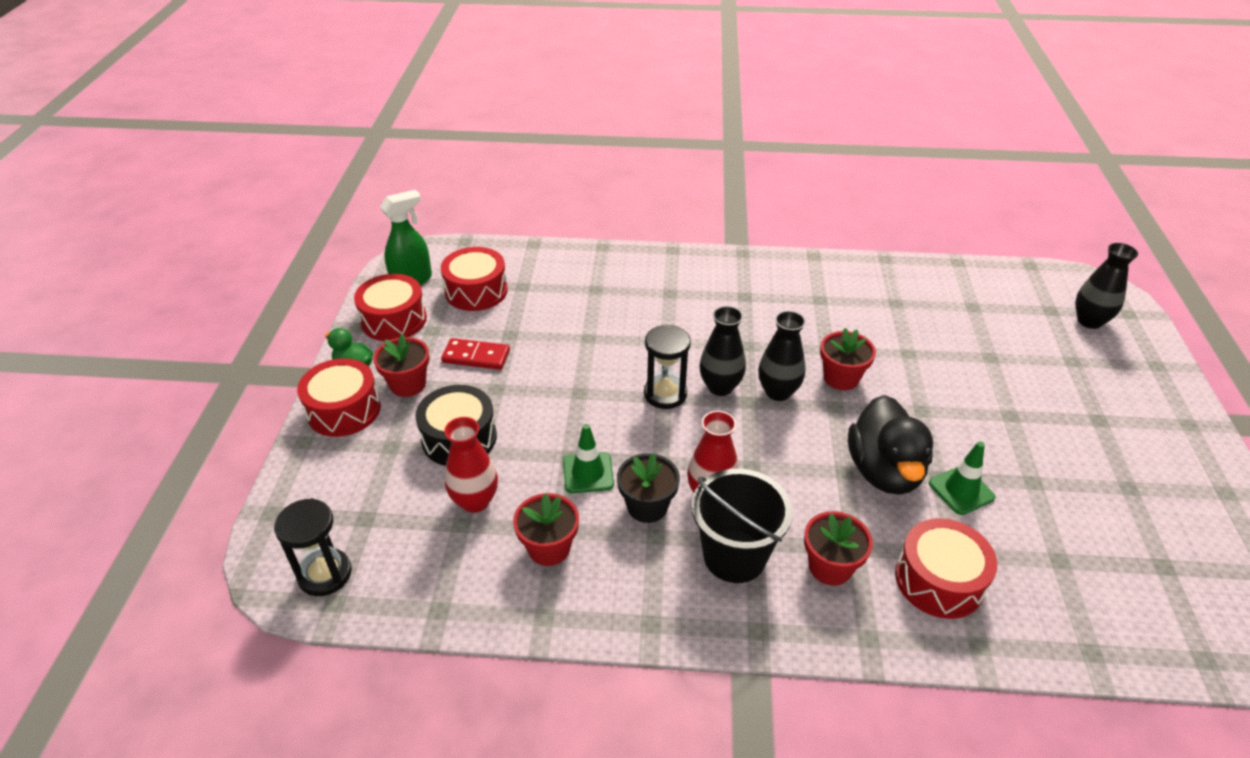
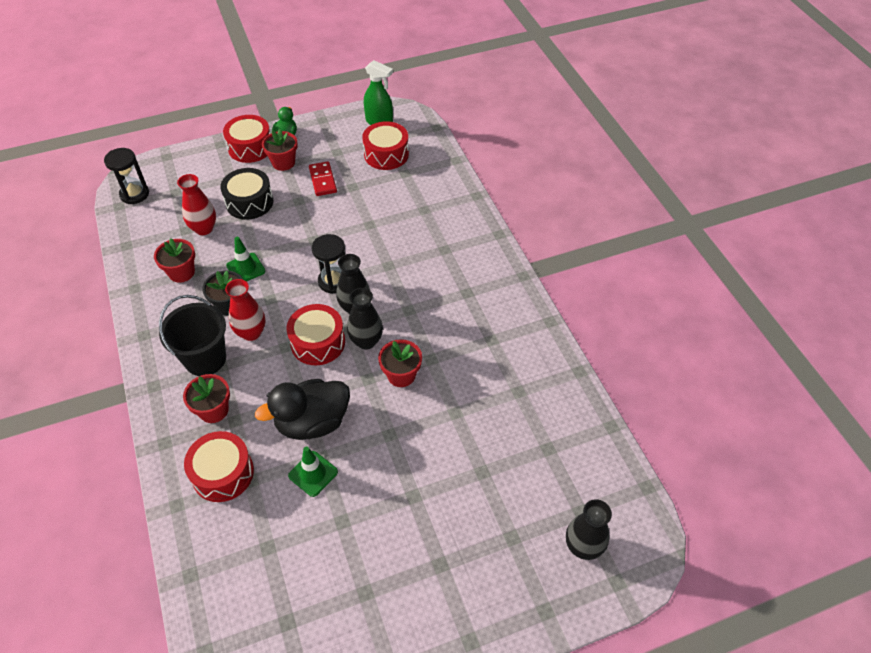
camera: 65 degrees right, 10 degrees up
(394, 320) = (337, 132): red drum -> red drum (318, 342)

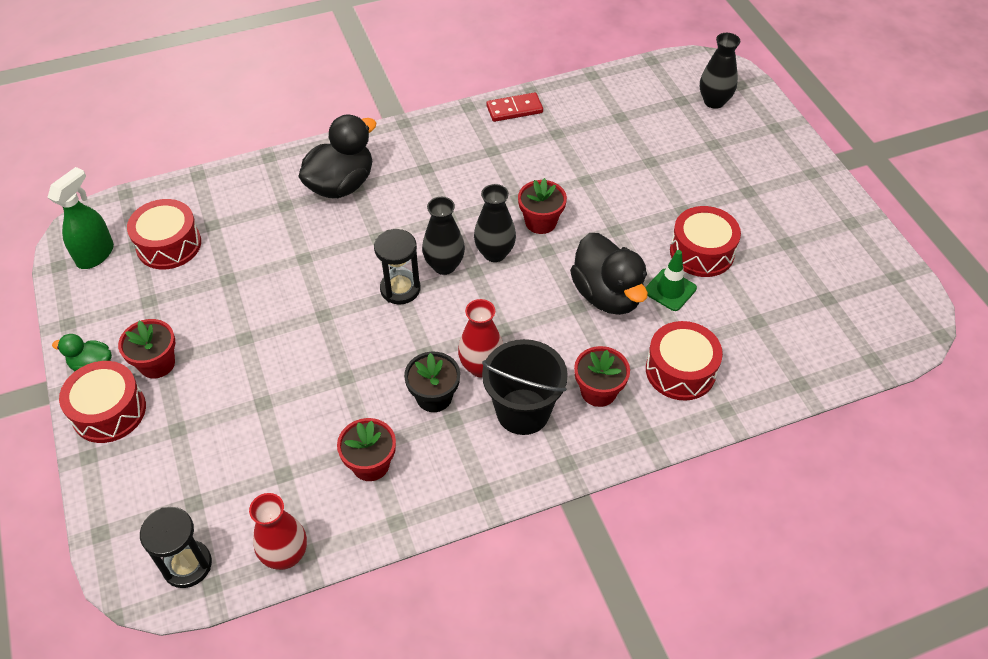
camera: 90 degrees left, 0 degrees up
(204, 229) = (284, 449): red vase -> red vase (285, 555)
(246, 268) = (369, 386): green traffic cone -> none
(249, 202) = (237, 397): black drum -> none
(318, 342) = (496, 298): red drum -> red drum (701, 252)
(323, 180) = (207, 312): red domino -> red domino (514, 109)
(446, 240) = (341, 185): none -> black duck

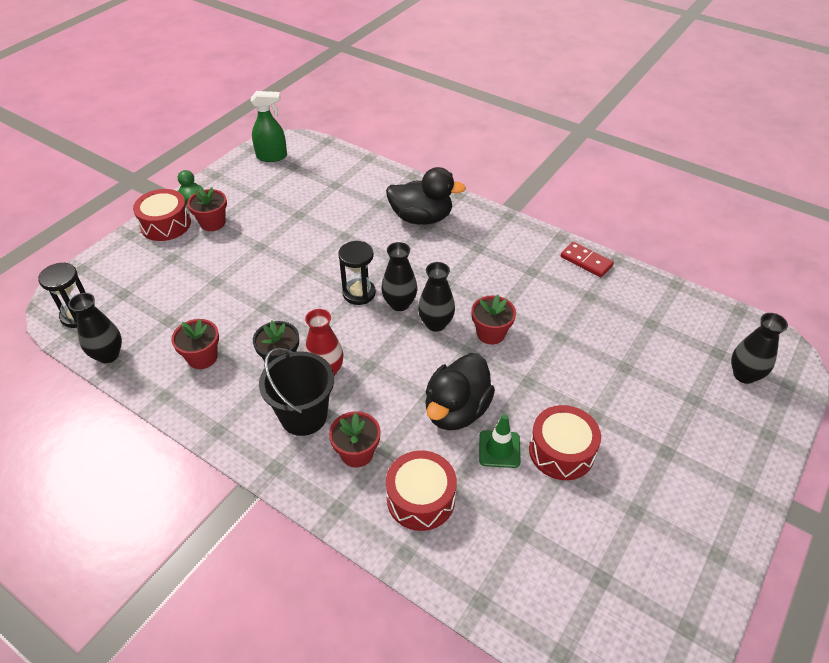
camera: 55 degrees right, 5 degrees down
(169, 245) = (304, 178): red drum -> none
(285, 555) = (108, 355): red vase -> black vase

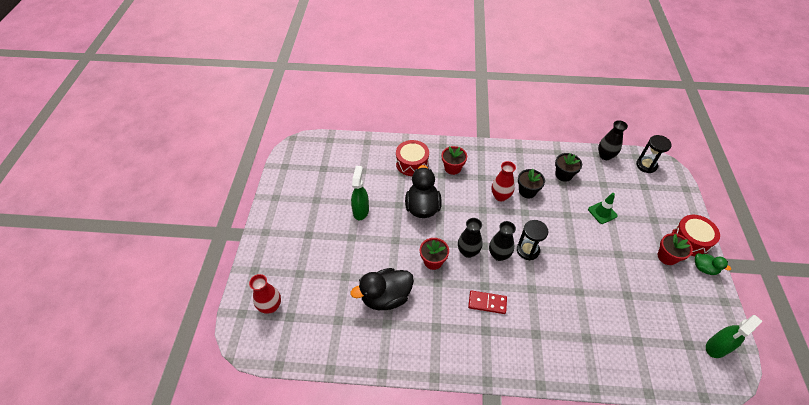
camera: 150 degrees right, 5 degrees up
(202, 357) = (563, 175): red flower pot -> black flower pot
(303, 416) = (489, 172): black bucket -> none
(421, 218) = (546, 339): black duck -> black duck (386, 297)
(499, 449) = (391, 198): green traffic cone -> green traffic cone (602, 212)
(561, 451) = (361, 211): red drum -> green spray bottle
(586, 261) = (403, 359): red domino -> red domino (487, 303)
(744, 375) = (271, 306): black vase -> red vase

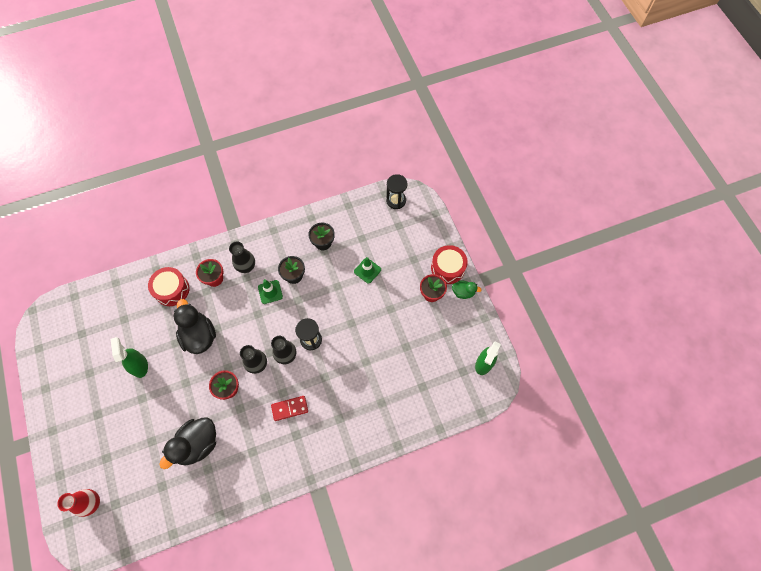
camera: 25 degrees left, 15 degrees up
(500, 196) = (270, 292): red vase -> green traffic cone
(605, 156) = (356, 204): black vase -> black vase (246, 267)

